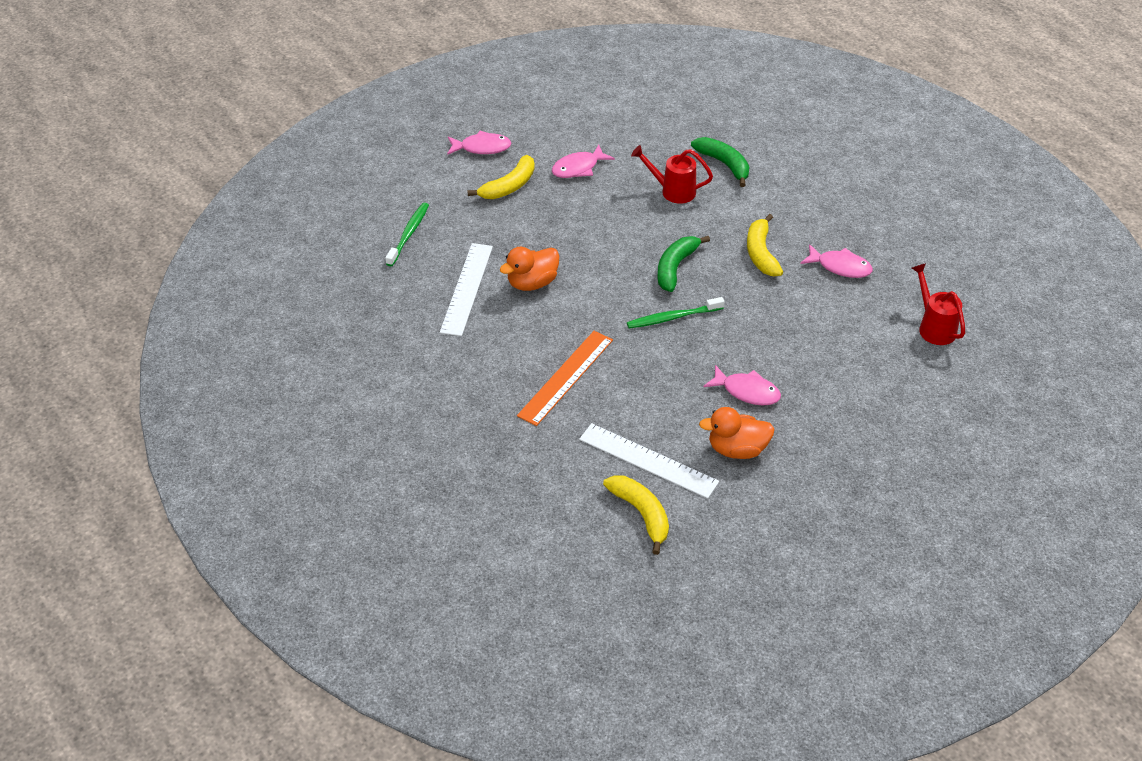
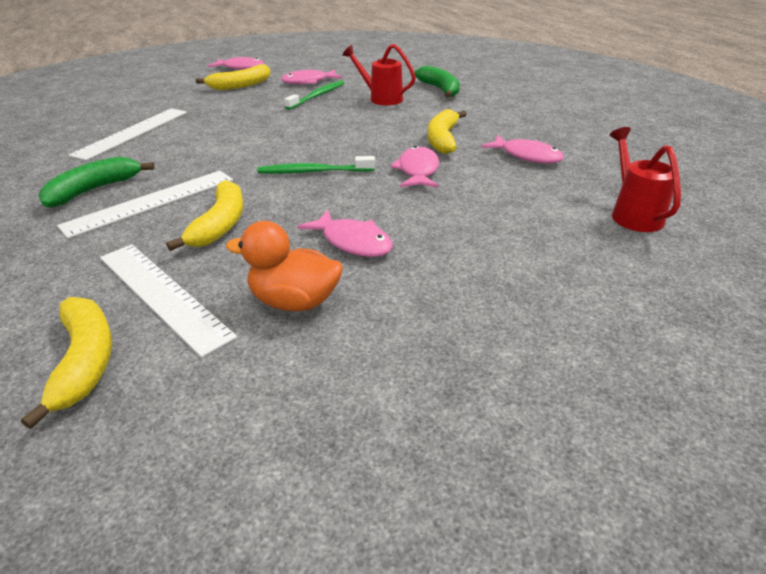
camera: 15 degrees right, 10 degrees down
(409, 234) = (126, 100): green toothbrush -> green toothbrush (317, 96)
(532, 283) = (196, 135): orange duck -> none
(565, 377) = (151, 202): orange ruler -> white ruler
(639, 391) = (220, 224): none -> yellow banana
(675, 267) = (346, 140): green banana -> green banana (94, 190)
(758, 302) = (418, 171): none -> pink fish

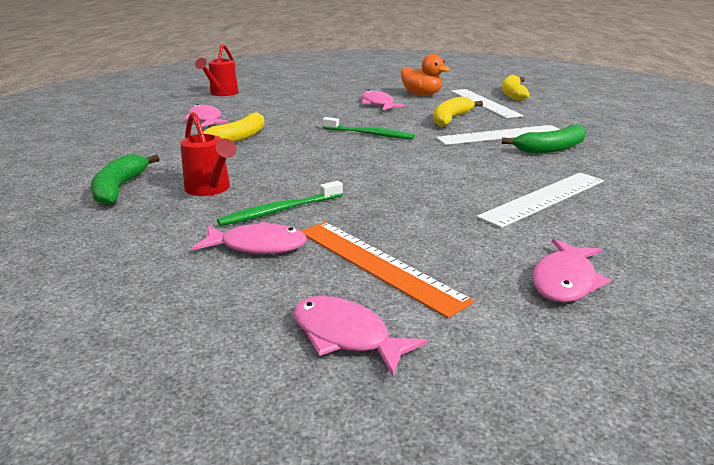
camera: 155 degrees left, 10 degrees down
(240, 85) = (377, 264): yellow banana -> orange ruler
(418, 171) = (294, 124): pink fish -> pink fish (565, 281)

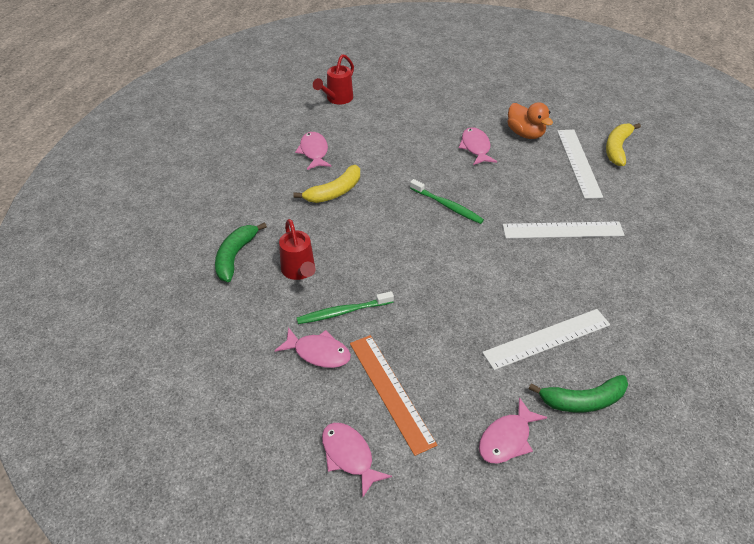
camera: 15 degrees right, 20 degrees up
(451, 119) = (531, 190): yellow banana -> none
(551, 148) = (596, 263): green banana -> green banana (582, 400)

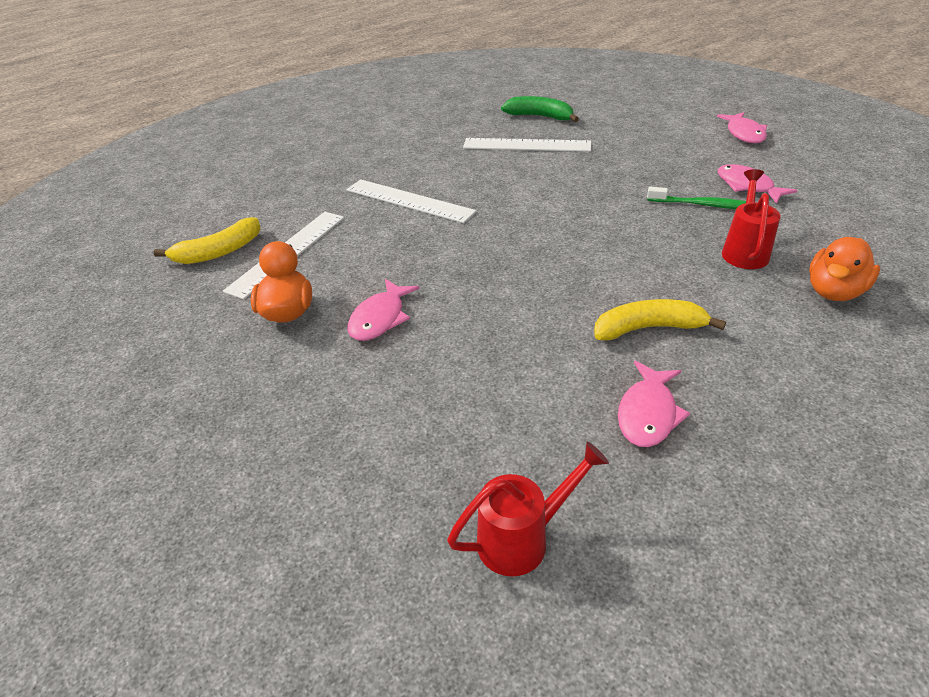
camera: 145 degrees left, 5 degrees down
(235, 256) = (834, 291): green banana -> orange duck
(391, 392) = (689, 151): orange ruler -> none
(447, 206) = (504, 259): green toothbrush -> none
(507, 439) = (615, 116): pink fish -> none

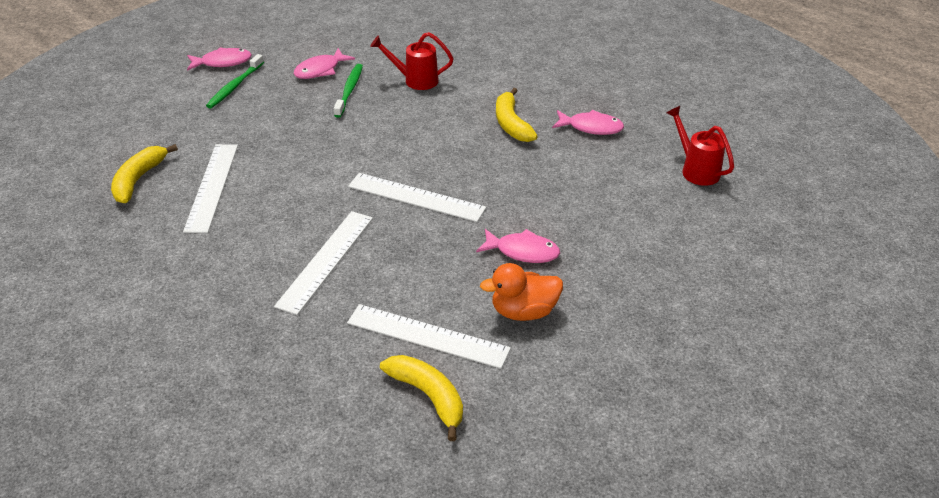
camera: 100 degrees left, 0 degrees up
(493, 248) = (416, 197): none -> white ruler
(540, 117) = (139, 180): green banana -> yellow banana
(697, 143) = (235, 86): none -> green toothbrush
(834, 291) = (461, 54): orange duck -> none

